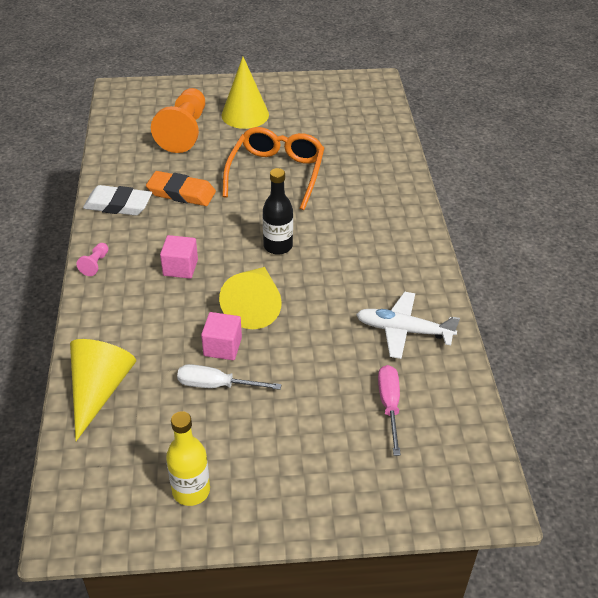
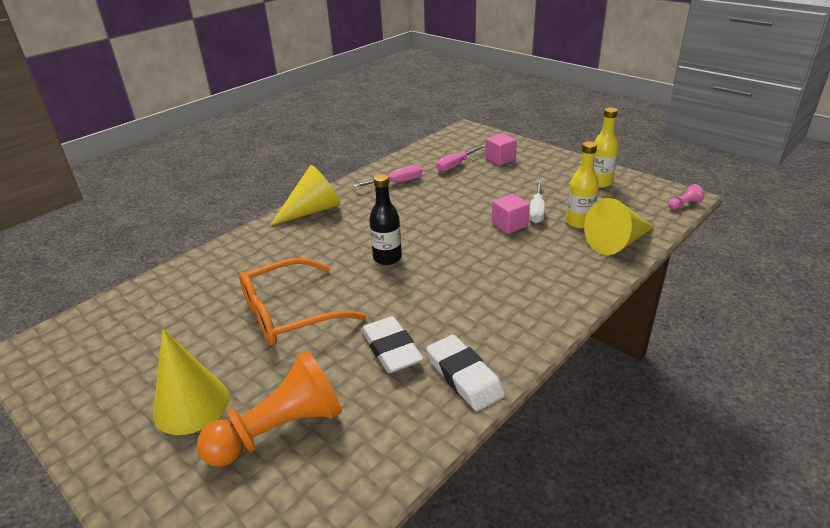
camera: 130 degrees left, 10 degrees down
(95, 264) = (545, 327): pink pawn -> pink pawn (684, 204)
(158, 396) = (579, 222): none -> yellow bottle
(180, 267) = (477, 284): pink cube -> pink cube (500, 159)
(181, 193) = (391, 349): orange eraser -> white eraser
(216, 385) = (536, 211): white screwdriver -> white screwdriver turned 45 degrees clockwise
(254, 305) = (459, 234): yellow cone -> yellow cone (312, 211)
(404, 331) = (396, 183): white plane -> pink screwdriver

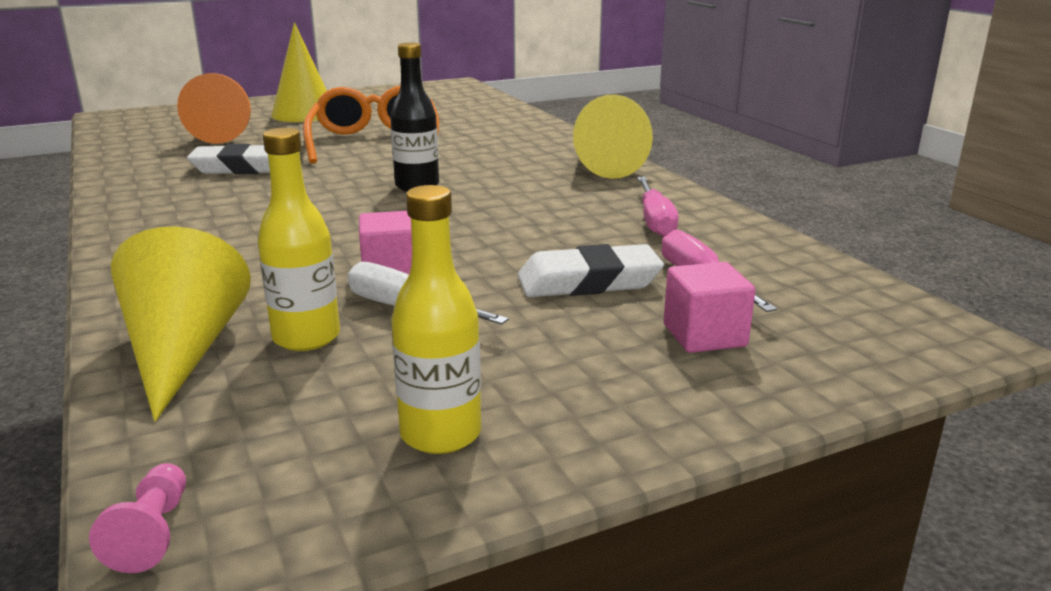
camera: 110 degrees right, 10 degrees down
(464, 376) = (146, 186): white eraser -> white eraser (588, 281)

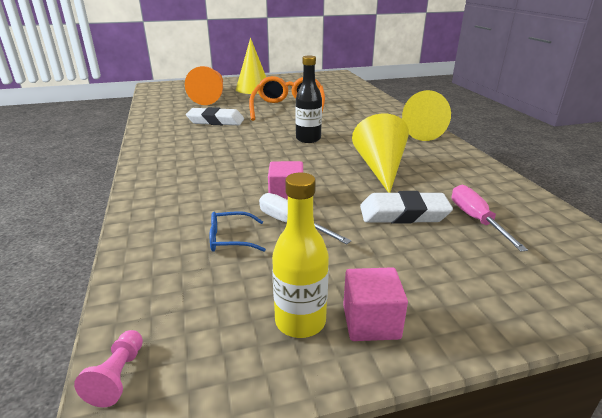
camera: 10 degrees right, 5 degrees up
(183, 352) = (161, 242): yellow cone -> yellow cone (380, 168)
(306, 337) = (231, 239): yellow bottle -> blue glasses
(655, 220) = (448, 172): pink screwdriver -> none
(704, 335) = (476, 262): pink cube -> pink cube (371, 322)

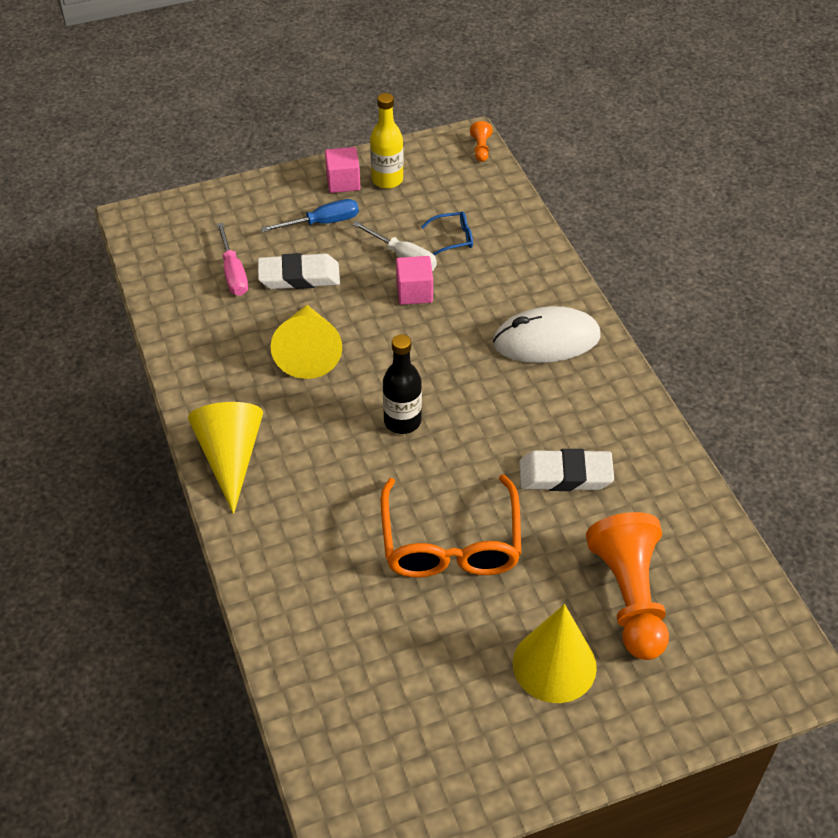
camera: 175 degrees right, 20 degrees up
(118, 376) = (481, 149): pink pawn -> orange pawn
(185, 166) = (546, 340): none -> white mouse
(390, 264) = (322, 223): none -> blue screwdriver

